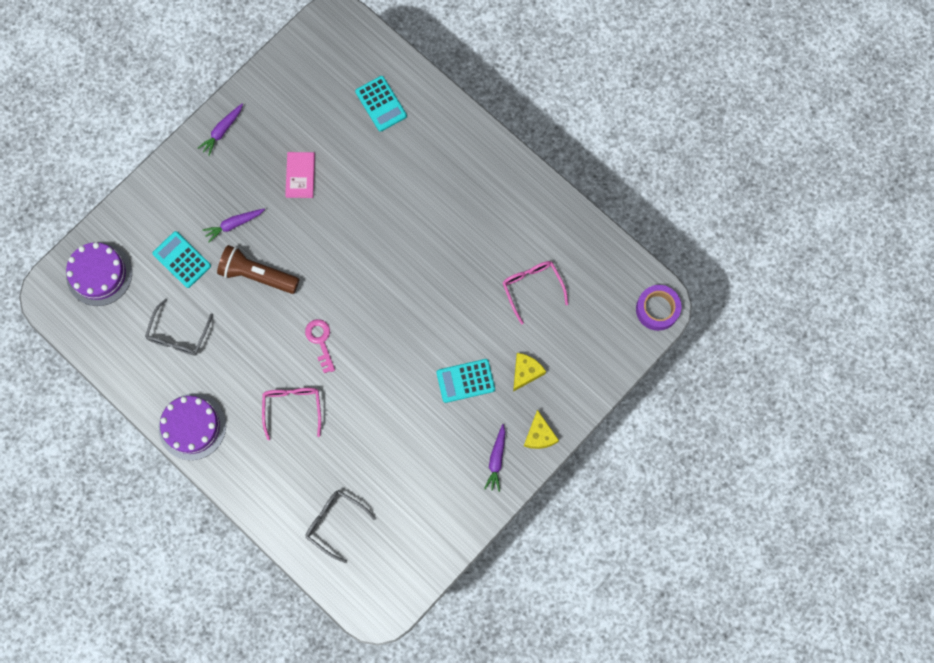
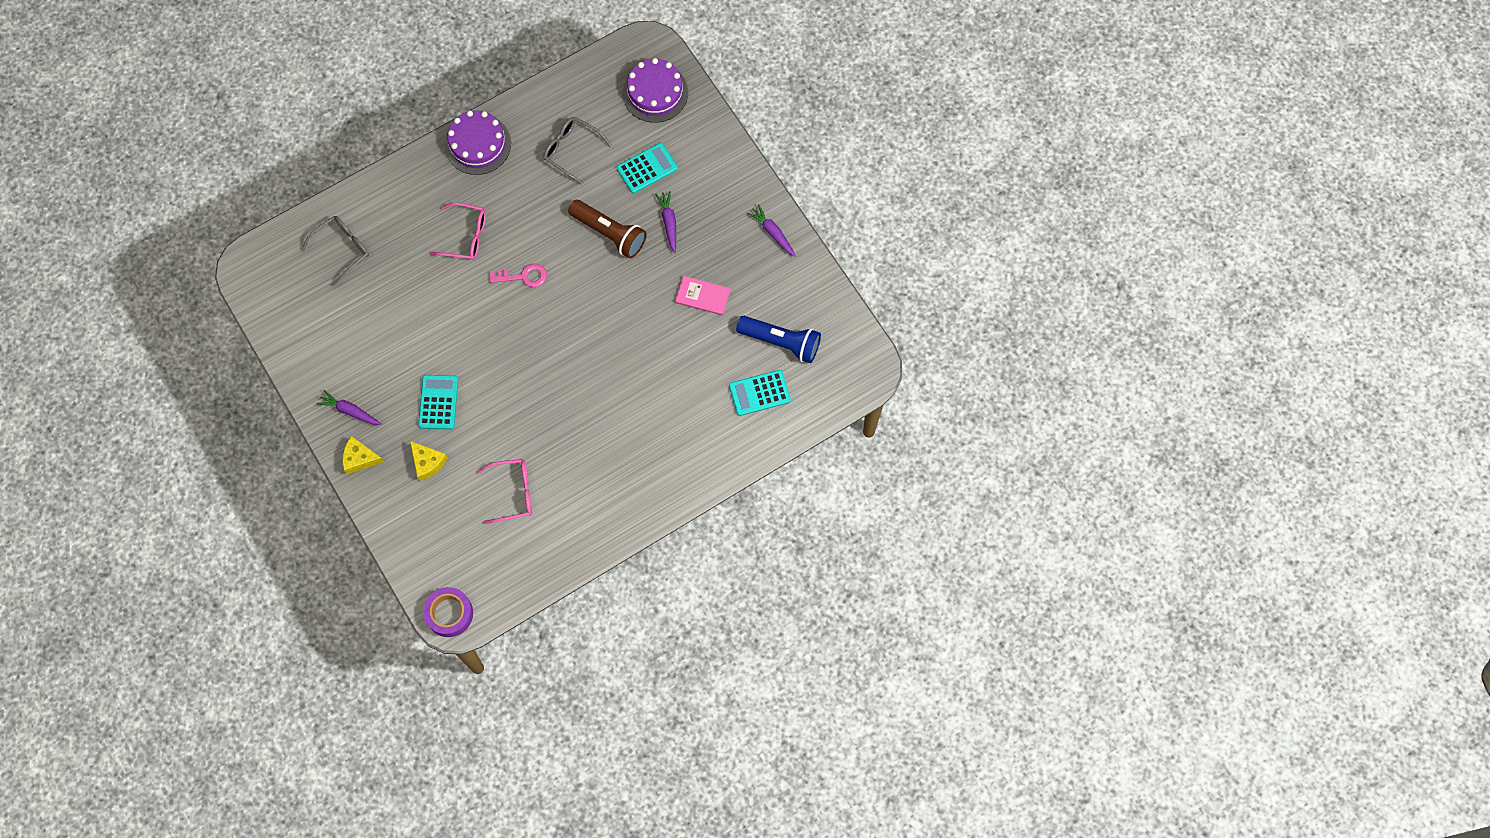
camera: 105 degrees right, 5 degrees down
(257, 275) = (610, 233): brown flashlight -> brown flashlight turned 90 degrees clockwise
(327, 97) = (781, 342): none -> blue flashlight

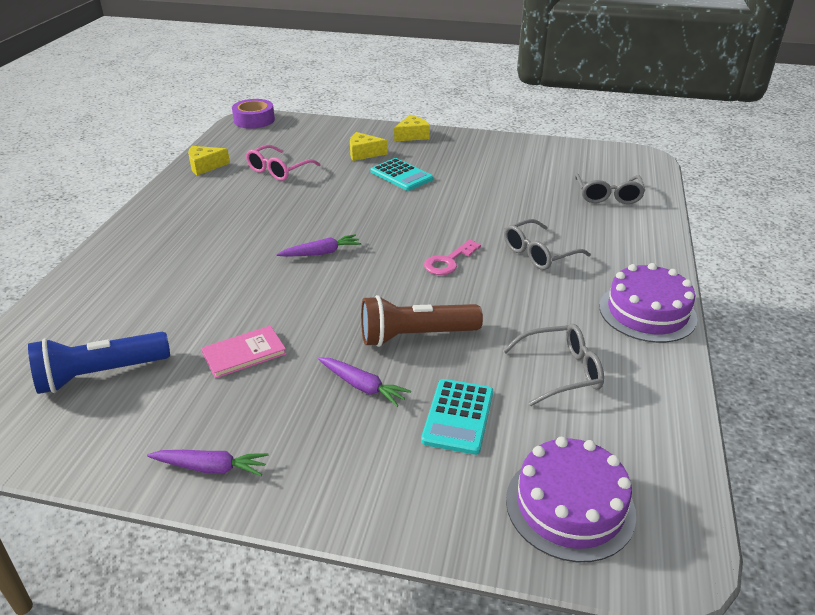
camera: 135 degrees right, 35 degrees down
(350, 411) = (454, 145): purple carrot -> purple carrot (321, 253)
(466, 236) = (538, 253): pink glasses -> grey glasses
(558, 551) = (205, 166): none -> yellow cheese
(759, 393) = (94, 324): turquoise calculator -> none

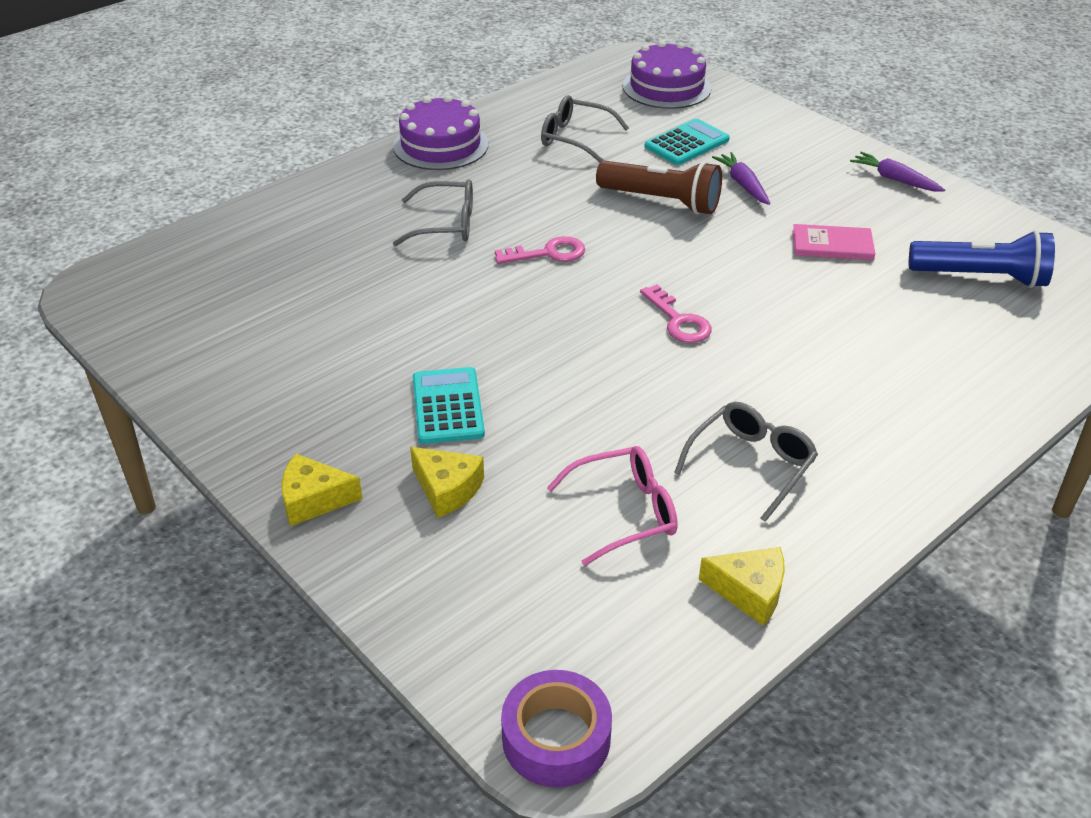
camera: 145 degrees left, 5 degrees up
(321, 253) = (679, 321): purple carrot -> pink key
(608, 196) = (253, 254): grey glasses -> grey glasses (751, 464)

